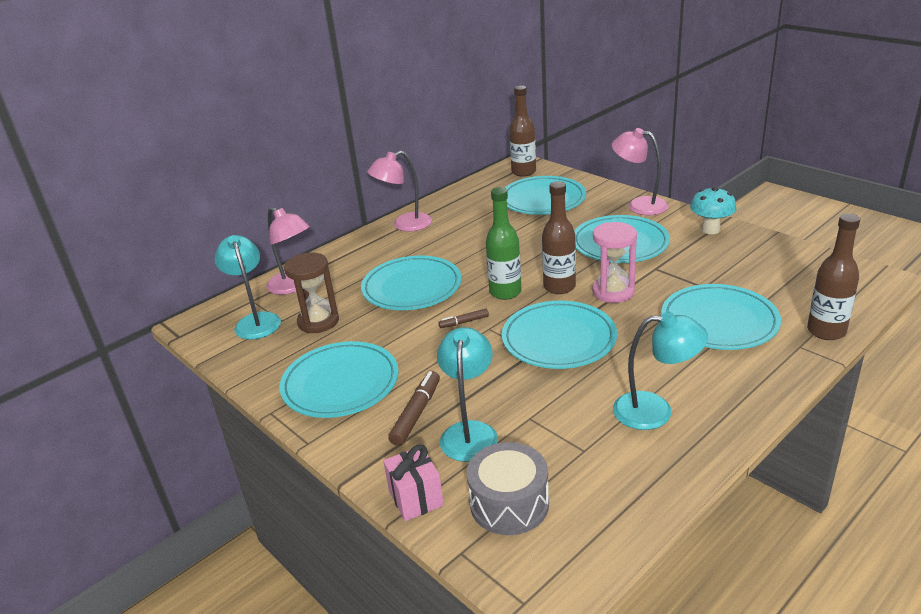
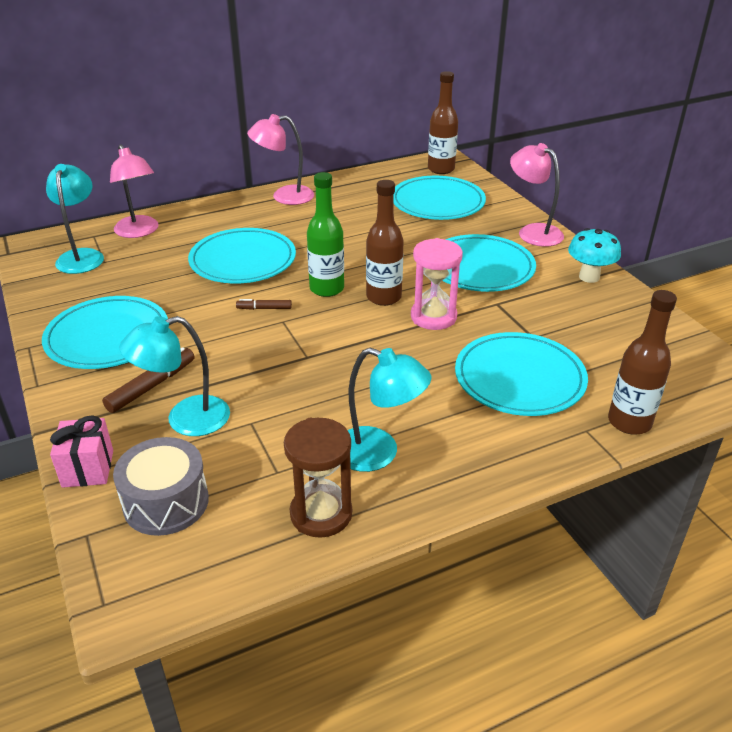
camera: 15 degrees right, 5 degrees up
(318, 321) = (134, 271): brown hourglass -> brown hourglass (321, 514)
(470, 432) = (185, 419): turquoise lamp -> turquoise lamp turned 135 degrees counterclockwise
(559, 339) = (341, 351): turquoise plate -> none

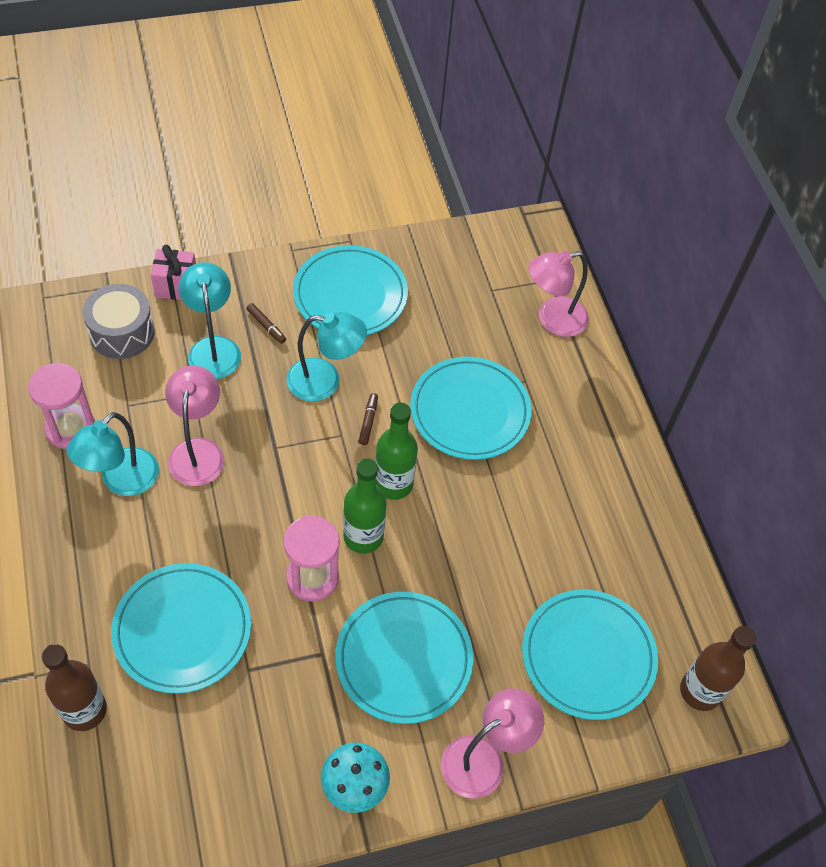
camera: 95 degrees right, 20 degrees up
(82, 256) = (506, 272): turquoise lamp -> turquoise lamp (325, 381)
(151, 386) = (266, 326): brown marker -> brown marker, size x0.59
(284, 196) = (627, 471): pink lamp -> pink lamp (198, 451)
(321, 514) = (71, 429): brown hourglass -> pink hourglass
(383, 297) = (363, 537): brown bottle -> green bottle

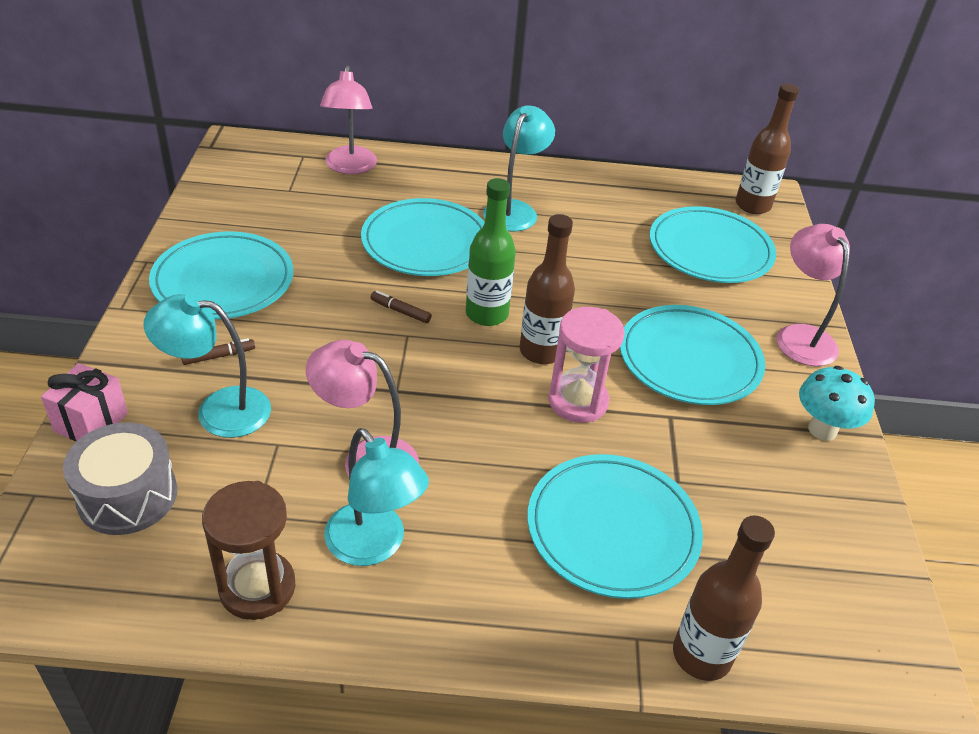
camera: 70 degrees left, 15 degrees down
(71, 429) = (257, 588): pink hourglass -> brown hourglass
(325, 381) = (329, 329): turquoise lamp -> turquoise lamp (514, 210)
(363, 537) = (541, 351): green bottle -> brown bottle

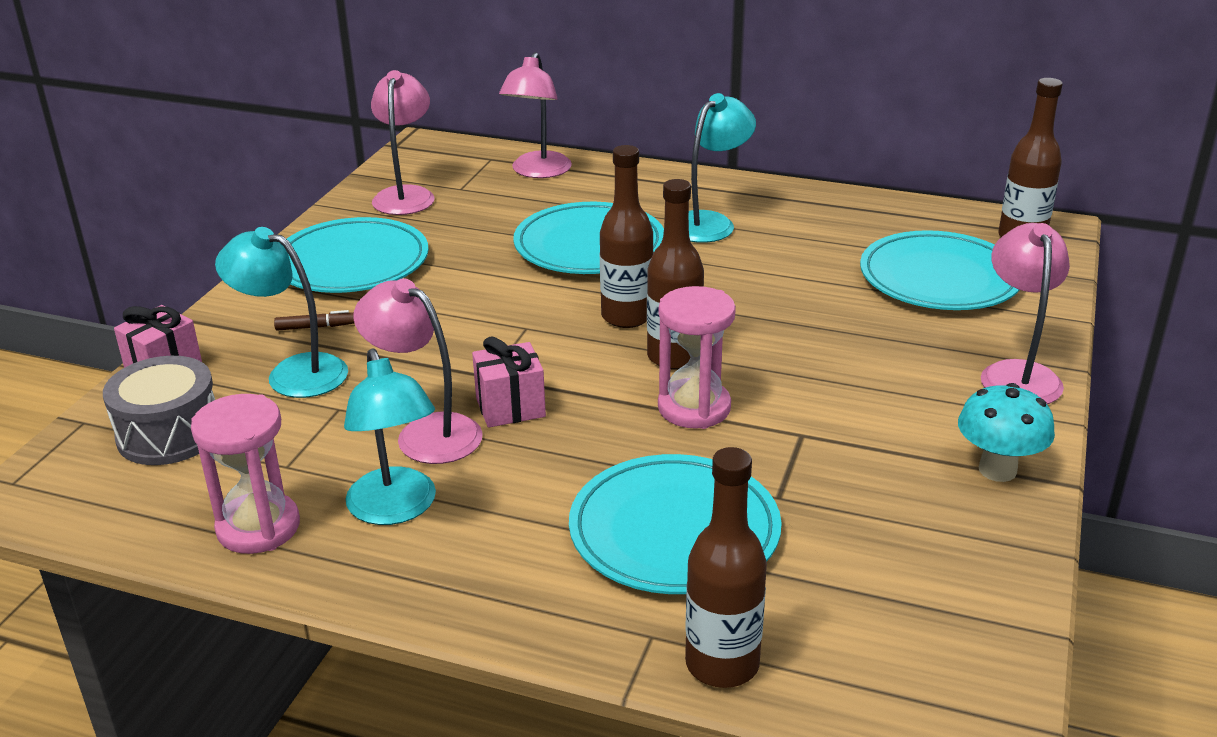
camera: 20 degrees right, 10 degrees down
(242, 201) = (406, 195): none -> pink lamp
(257, 588) = (258, 527): brown hourglass -> pink hourglass
(400, 311) = (529, 305): brown marker -> none
(428, 422) = (510, 407): none -> pink gift
(486, 314) = (627, 317): green bottle -> brown bottle
(689, 360) = (855, 383): turquoise plate -> none

